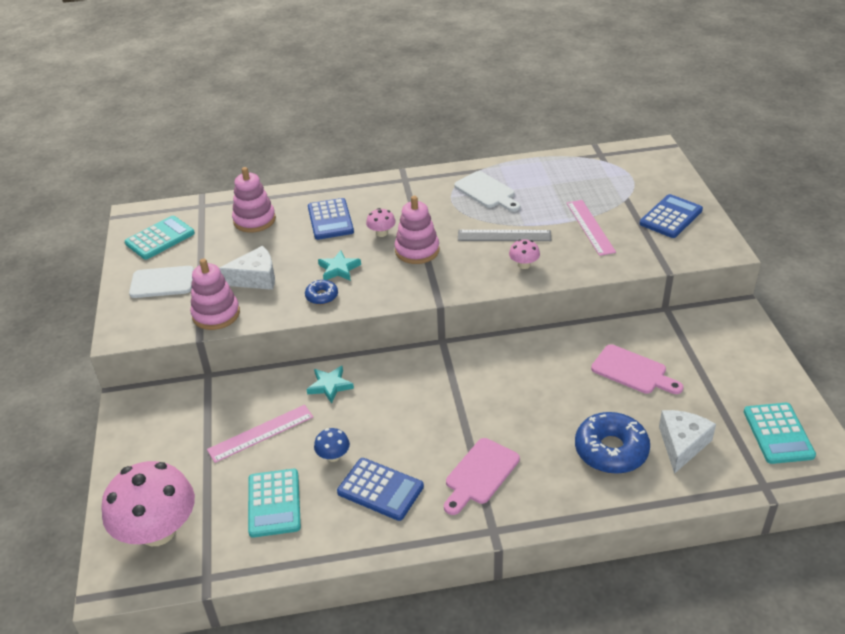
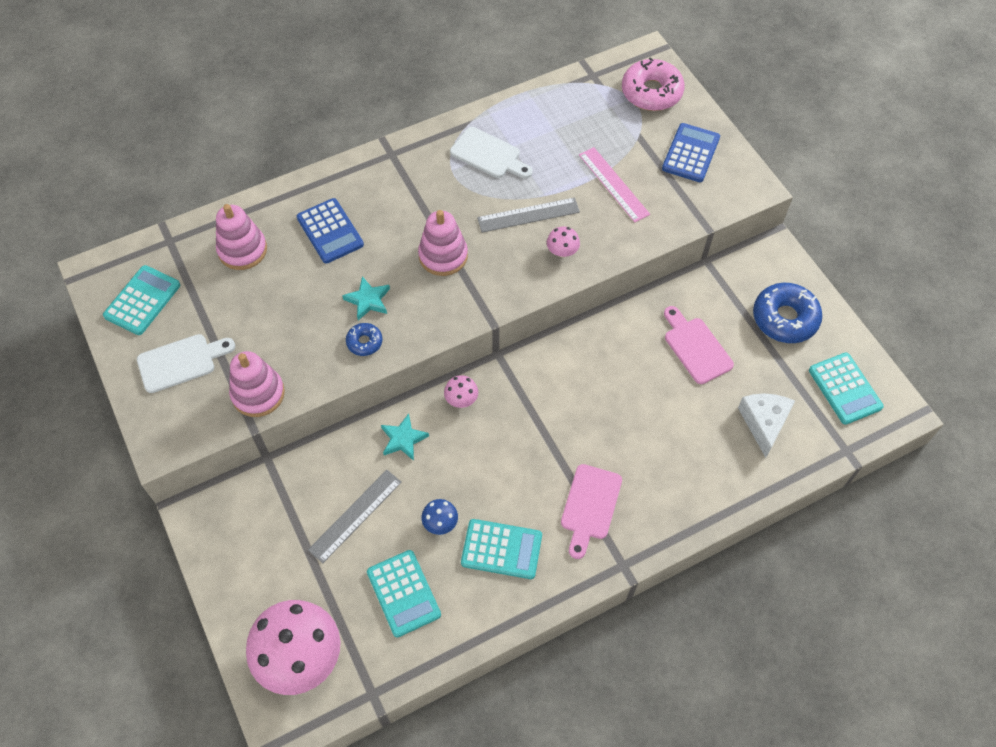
camera: 20 degrees left, 20 degrees up
(255, 278) = (280, 334): white cheese -> none
(261, 433) = (355, 515): pink ruler -> grey ruler
(380, 489) = (501, 549): blue calculator -> turquoise calculator
(381, 233) = (395, 239): pink mushroom -> pink mushroom (461, 399)
(611, 450) = (702, 446): blue donut -> blue donut (784, 318)
(632, 371) = (696, 347): pink cutting board -> pink cutting board turned 135 degrees counterclockwise
(649, 172) = (651, 92): none -> pink donut

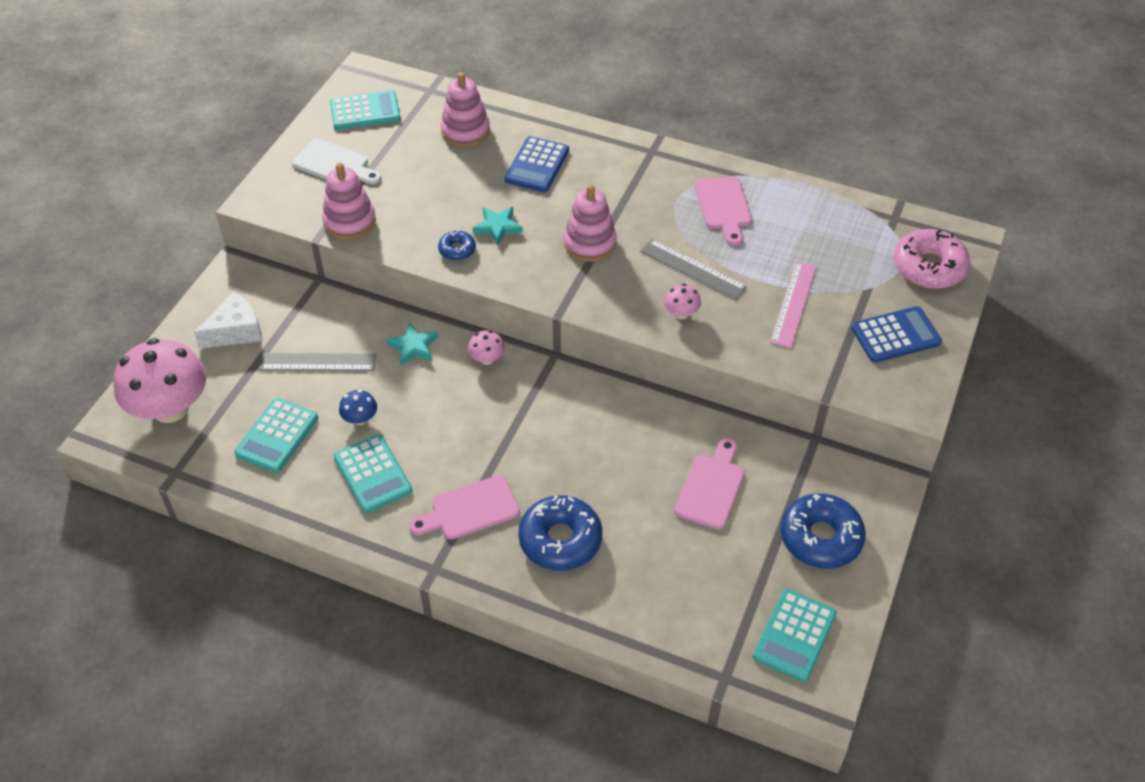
camera: 50 degrees right, 10 degrees down
(488, 155) = (723, 207): white cutting board -> pink cutting board
(664, 467) = (560, 540): none -> blue donut
(764, 423) = (685, 590): white cheese -> white cheese (235, 331)

